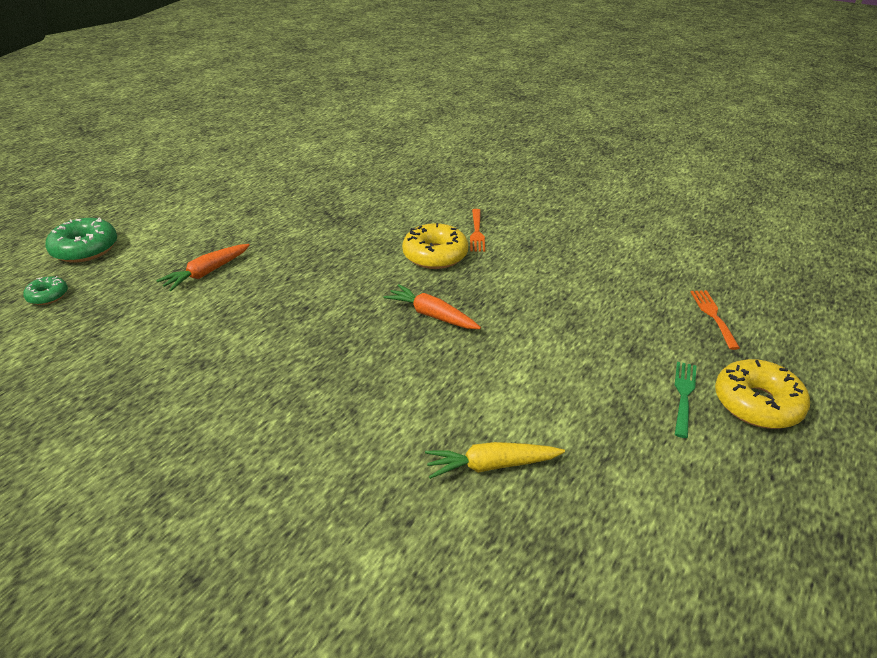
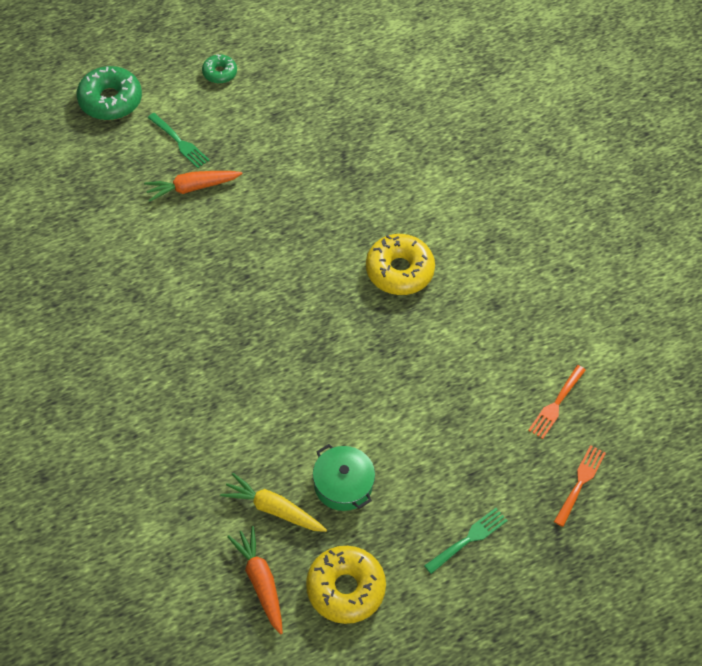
camera: 30 degrees right, 20 degrees up
(48, 296) = (59, 151): green donut -> green donut (219, 73)
(173, 251) = (179, 142): none -> green fork
(432, 315) = (340, 343): orange carrot -> orange carrot (260, 581)
(476, 232) = (463, 259): orange fork -> orange fork (556, 403)
(536, 411) = (343, 484): none -> green pot
(757, 403) = (518, 581): yellow donut -> yellow donut (345, 588)

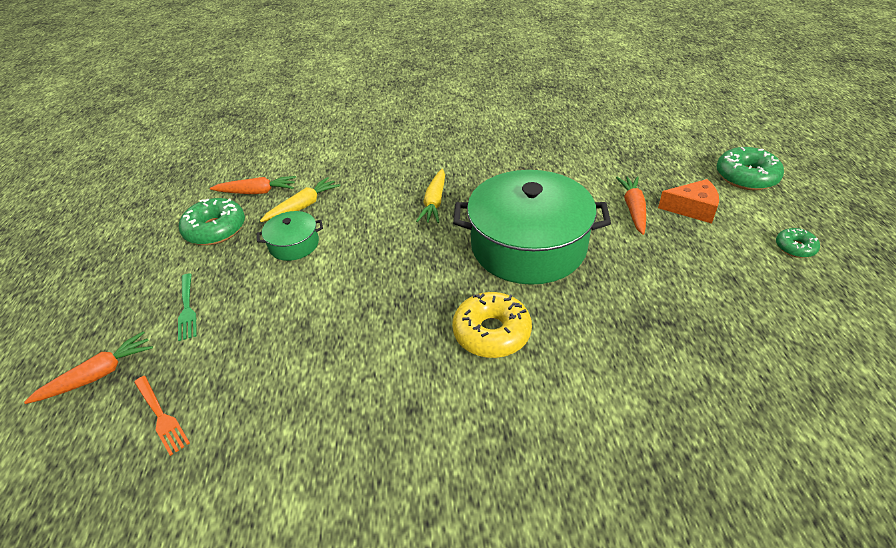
camera: 115 degrees right, 15 degrees down
(179, 142) = (692, 209): green fork -> orange cheese
(228, 369) = (434, 202): none -> yellow carrot
(277, 265) = (528, 246): none -> green pot
(345, 588) = (215, 229): yellow donut -> green donut
(556, 403) = (258, 427): orange fork -> none
(569, 567) = (98, 375): none -> orange carrot

